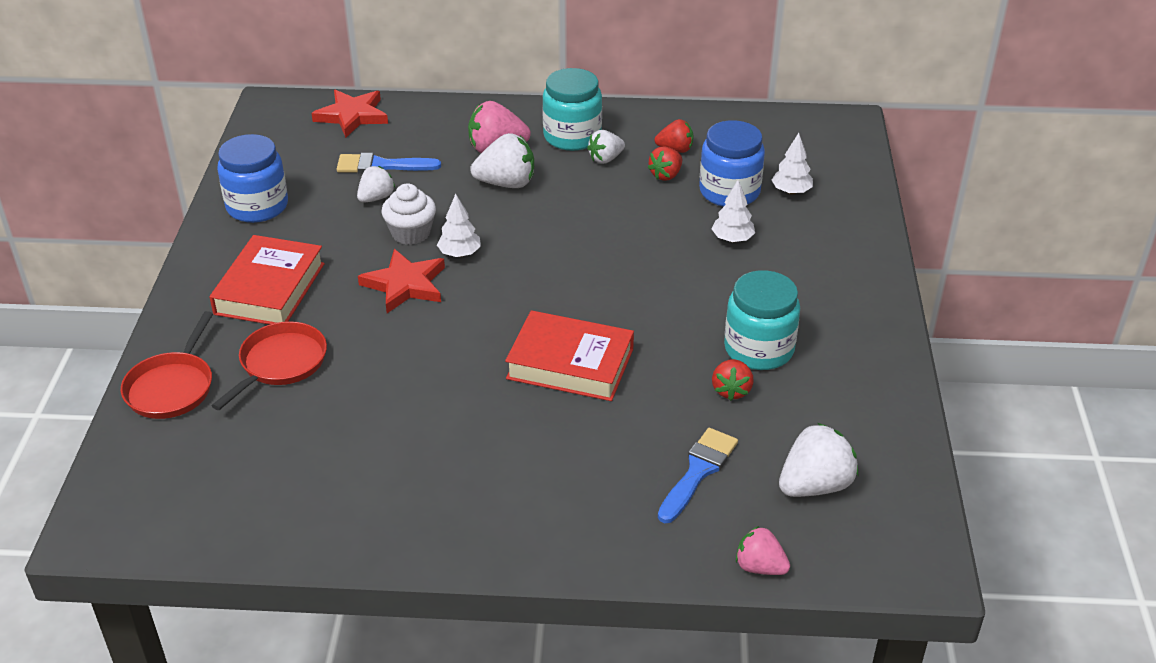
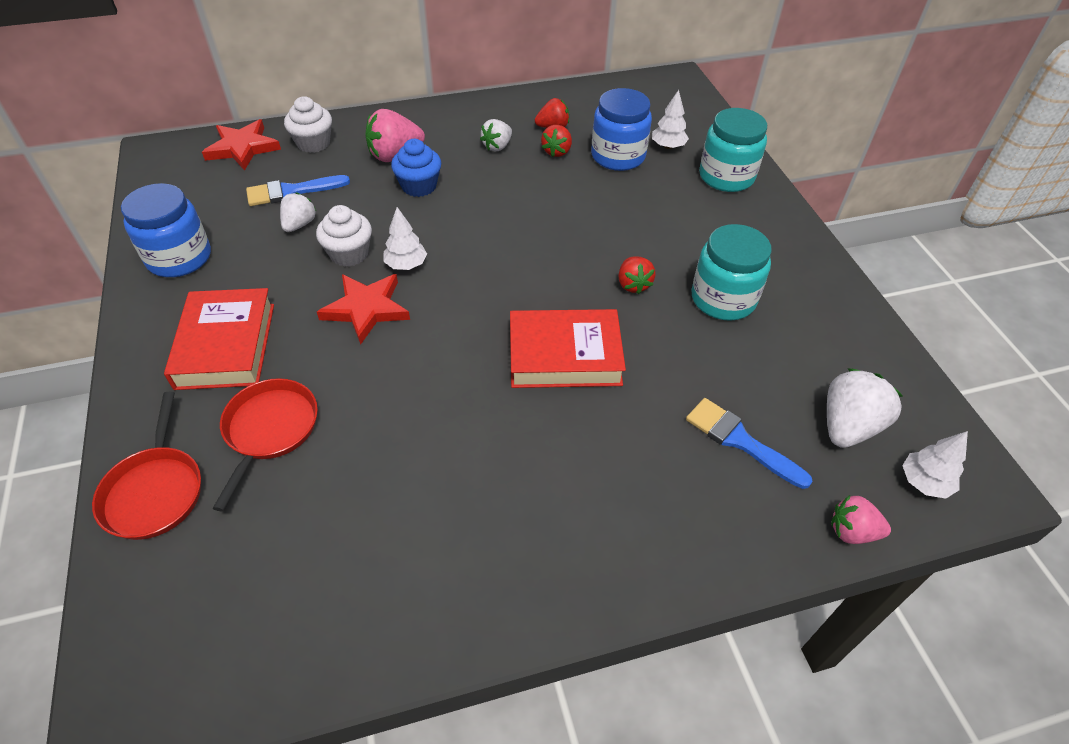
camera: 20 degrees left, 10 degrees up
(422, 123) = (313, 143): none -> white cupcake
(506, 183) = (419, 186): white strawberry -> blue cupcake
(572, 136) = (458, 131): turquoise jar -> turquoise jar (726, 177)
(698, 471) = (740, 441): blue brush -> blue brush turned 60 degrees counterclockwise
(731, 390) = (722, 346): red strawberry -> red strawberry (633, 284)
(732, 239) = (643, 199): white tree -> white tree (924, 482)

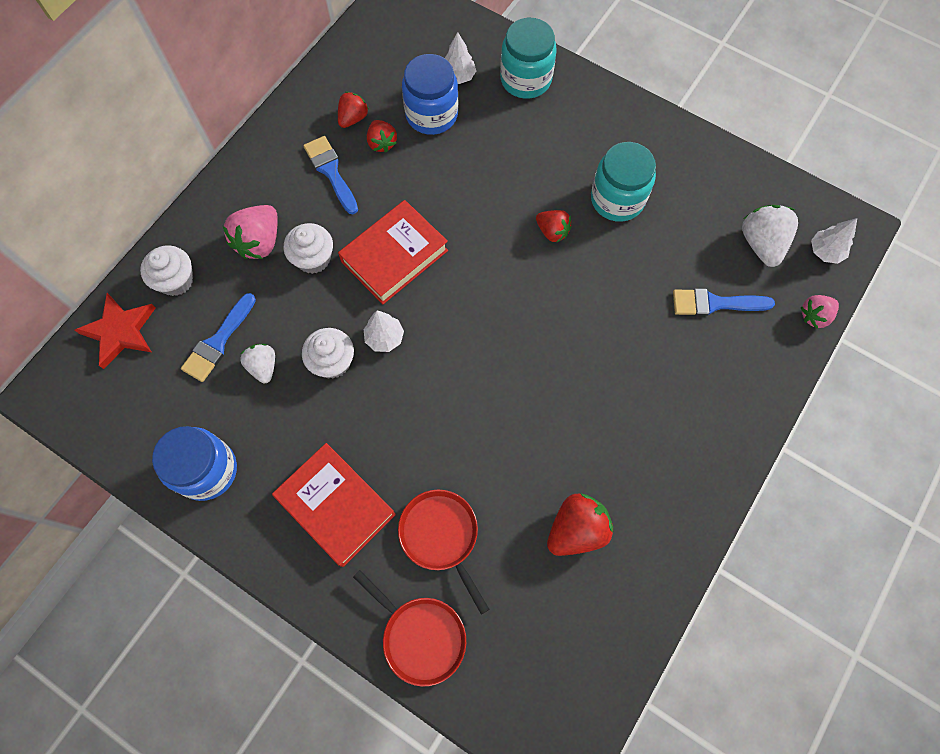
camera: 40 degrees left, 20 degrees up
(366, 309) = (398, 397): red star -> none
(384, 522) = (576, 529): none -> red strawberry
(419, 186) = (313, 258): blue cupcake -> white cupcake
(497, 146) = (331, 171): white strawberry -> blue brush
(564, 355) = (563, 325): red book -> red book (394, 256)

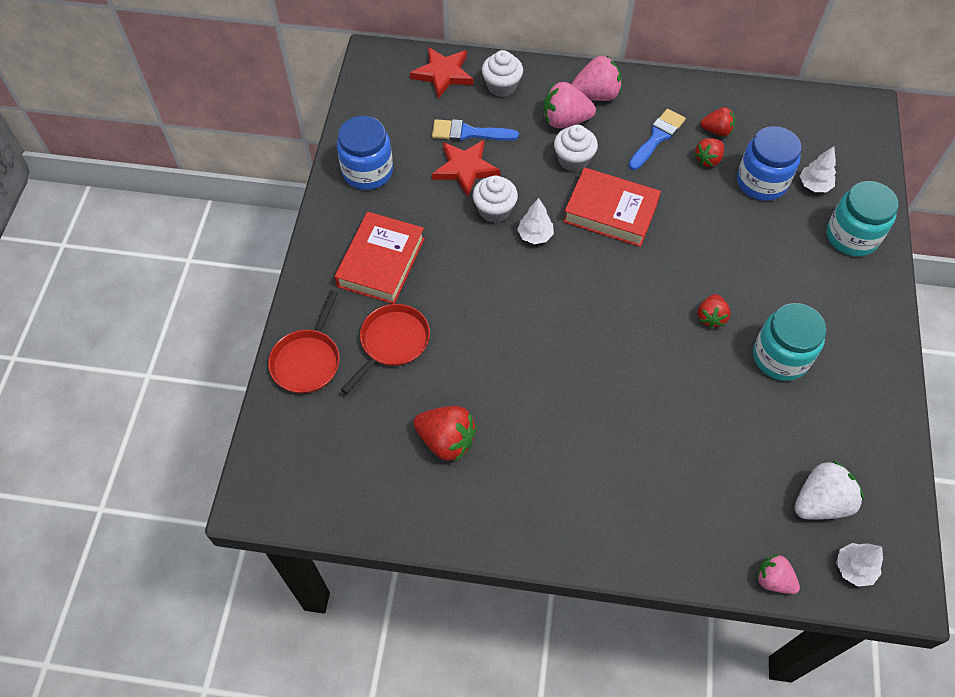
camera: 65 degrees right, 10 degrees down
(245, 198) = (596, 95): none -> pink strawberry
(263, 367) = (465, 169): white strawberry -> red star
(715, 303) = (727, 480): blue brush -> none

